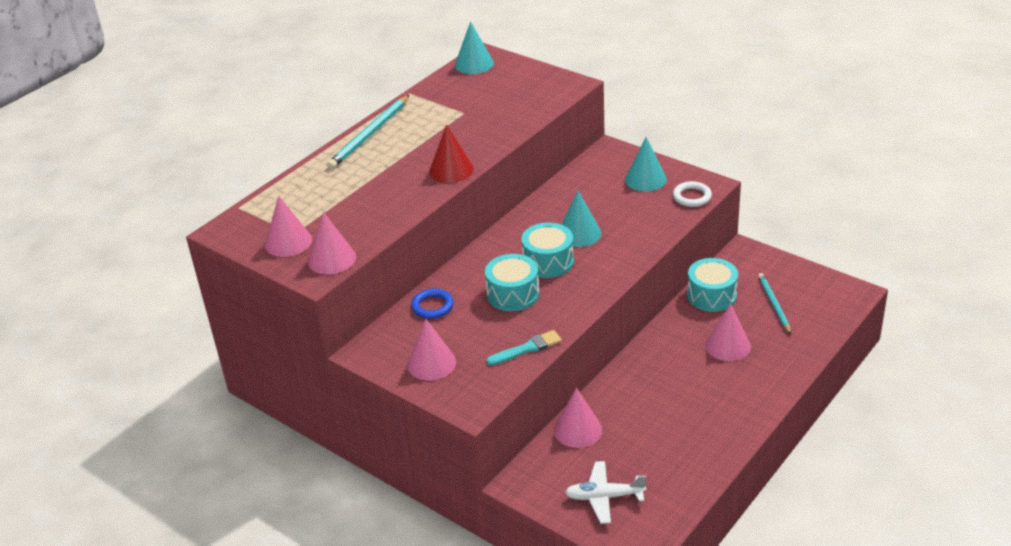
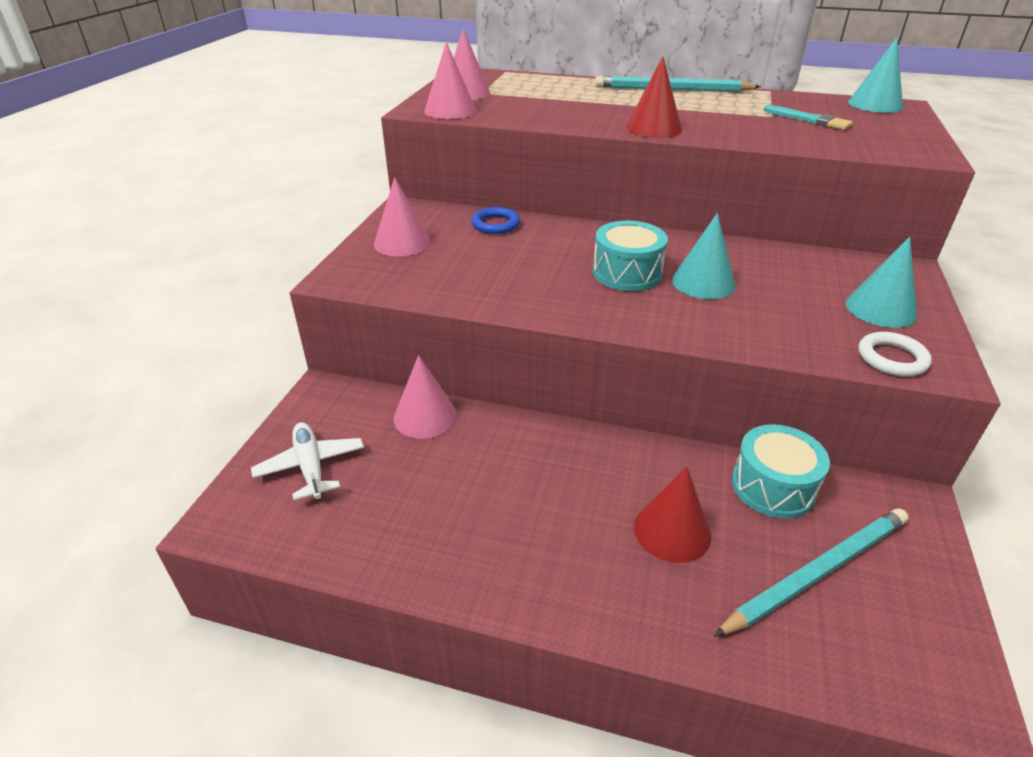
camera: 65 degrees right, 0 degrees up
(513, 294) = (548, 263): turquoise drum -> none
(527, 348) = (452, 292): turquoise brush -> turquoise brush (809, 120)
(727, 345) = (672, 531): pink cone -> red cone
(774, 304) = (817, 572): turquoise pencil -> turquoise pencil, size x1.57

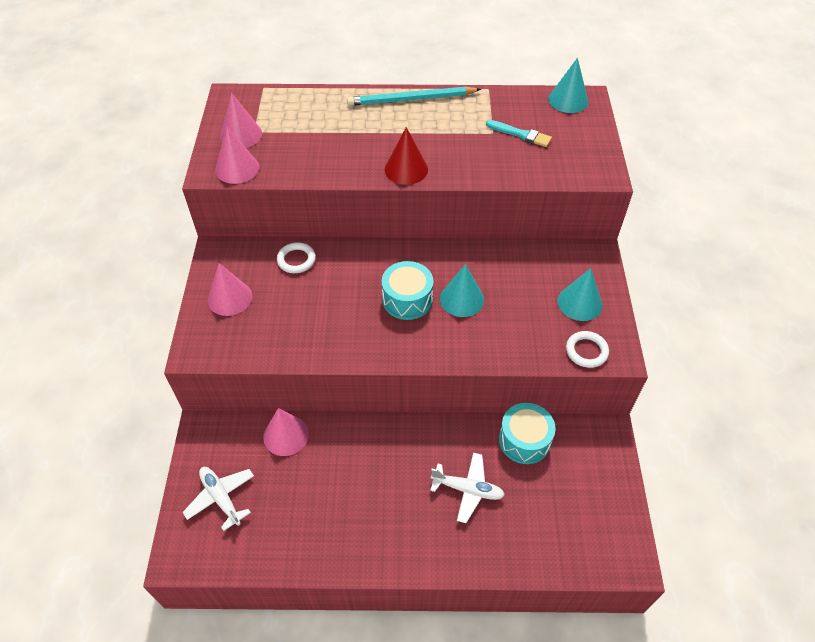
camera: 15 degrees left, 15 degrees up
(495, 224) = (296, 260): blue ring -> white ring
(672, 531) = (467, 489): red cone -> white plane
(817, 572) = (554, 498): turquoise pencil -> none

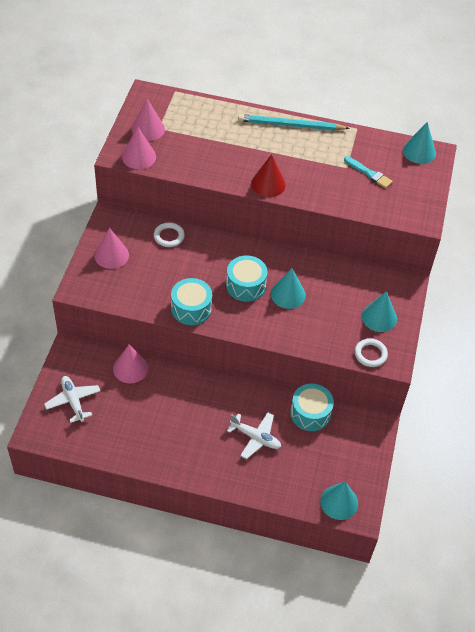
camera: 10 degrees right, 0 degrees up
(347, 343) = (191, 308): none -> turquoise drum
(599, 552) = (339, 502): none -> turquoise cone

